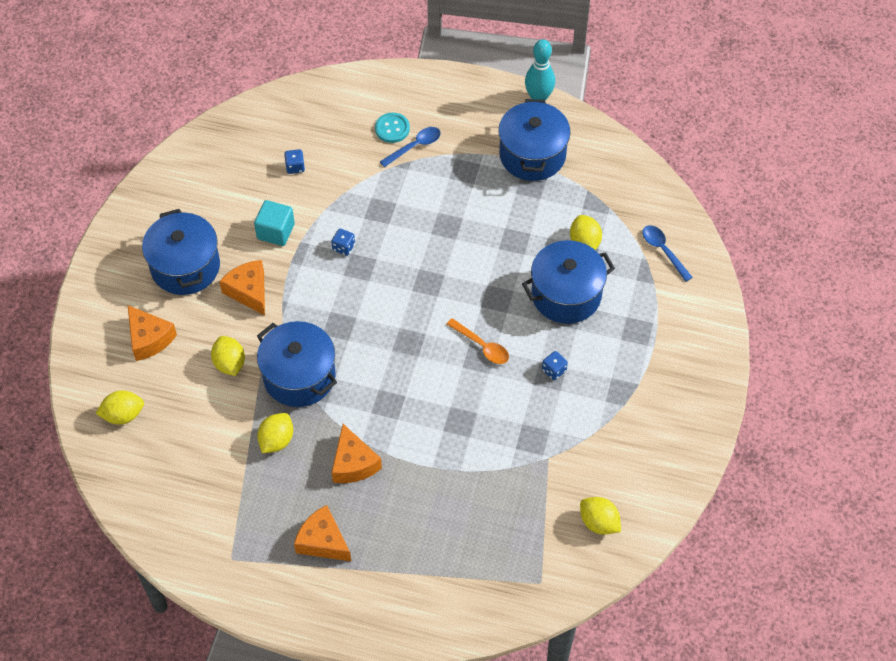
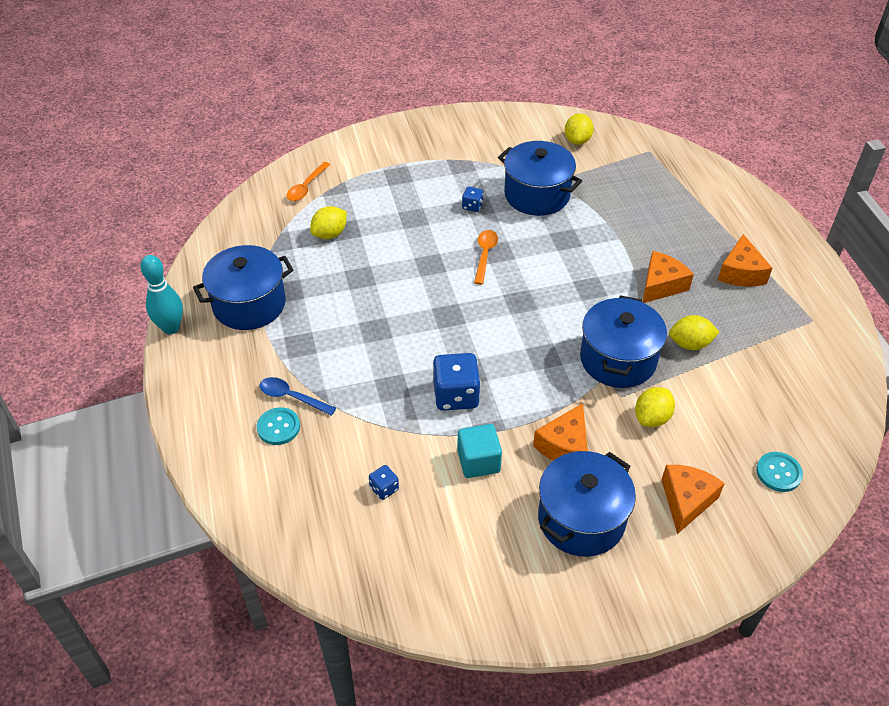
camera: 120 degrees left, 10 degrees down
(123, 415) = (778, 473): yellow lemon -> turquoise button
(343, 247) = (456, 395): blue dice -> blue dice, size x2.01
(566, 295) = (393, 225): blue pot -> blue pot (537, 195)
(663, 251) = (306, 187): blue spoon -> orange spoon

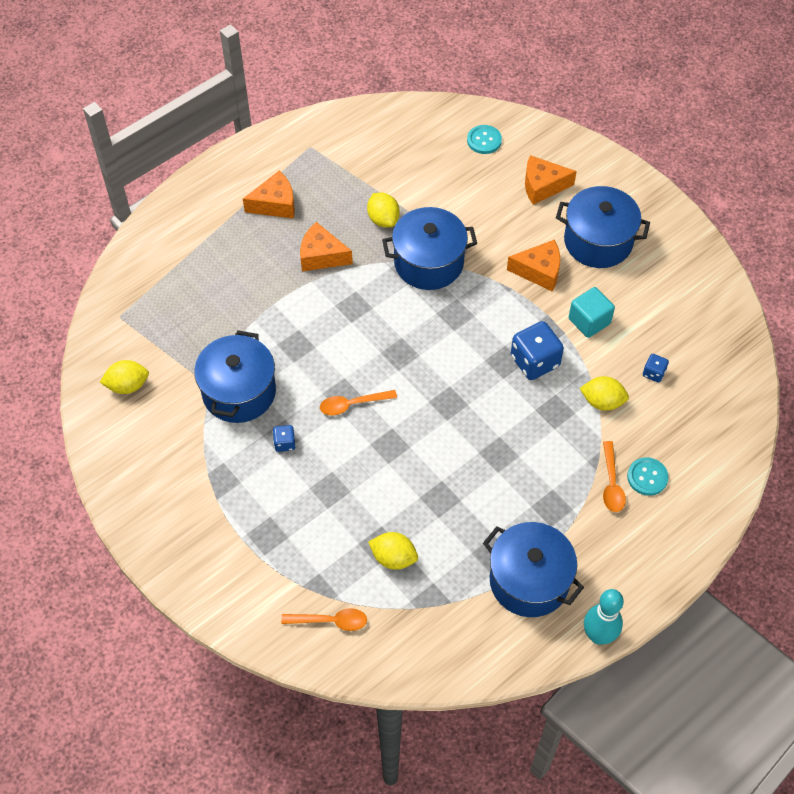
camera: 115 degrees left, 10 degrees up
(292, 397) = (611, 483): blue spoon -> orange spoon
(652, 418) = (478, 224): yellow lemon -> yellow lemon (602, 401)

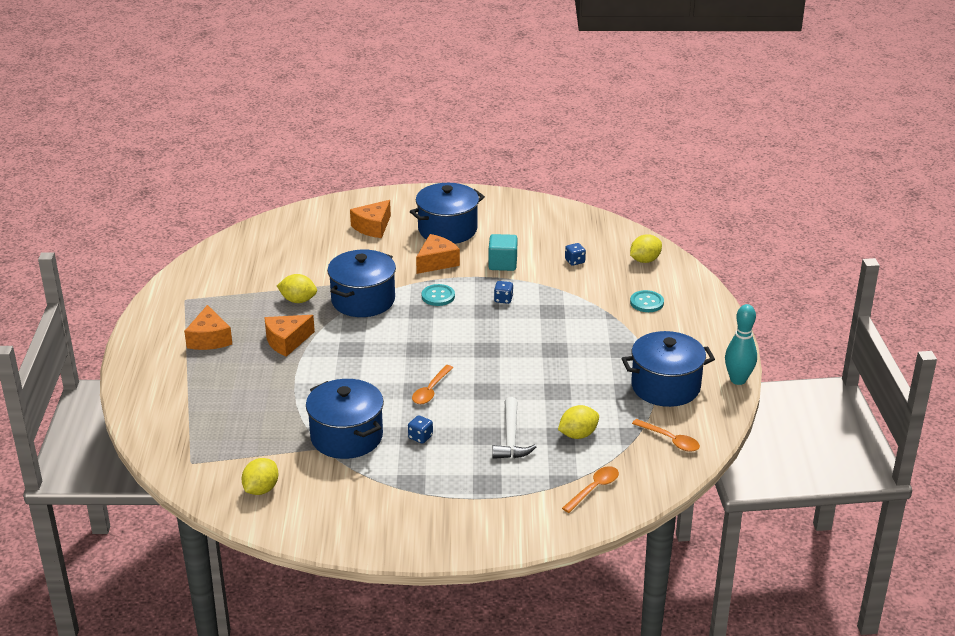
camera: 50 degrees left, 25 degrees down
(275, 204) = (209, 339): orange cheese -> orange cheese turned 150 degrees clockwise
(343, 509) = (511, 438): none -> white hammer
(484, 140) = (300, 229): turquoise button -> turquoise button (438, 296)
(535, 361) = (503, 299): blue dice -> blue dice, size x0.50
(602, 401) = (569, 290): yellow lemon -> yellow lemon (645, 260)
(611, 483) = (634, 318): orange spoon -> orange spoon (670, 440)

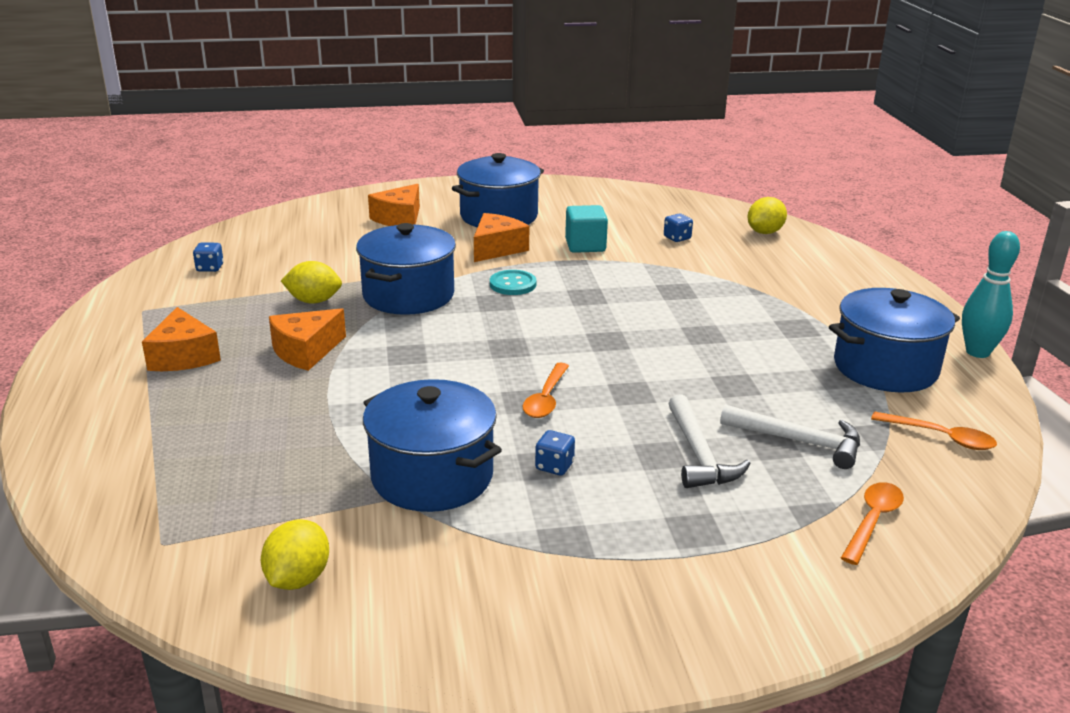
camera: 10 degrees left, 5 degrees down
(503, 299) = (604, 282): blue dice -> blue dice (210, 268)
(578, 435) = (799, 441): yellow lemon -> white hammer
(646, 302) = (795, 274): turquoise button -> none

